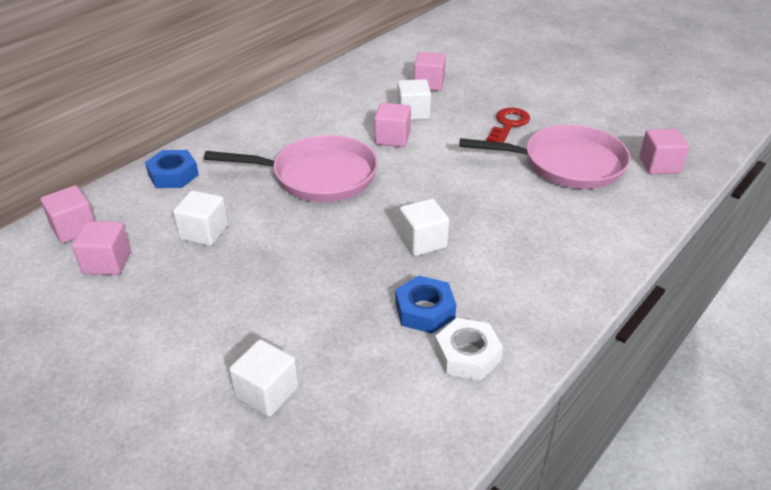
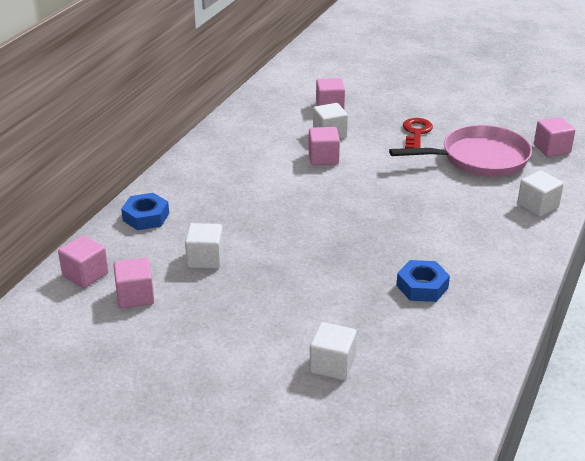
camera: 15 degrees left, 5 degrees down
(318, 176) = (277, 199): pink pan -> none
(423, 241) = (393, 236): white cube -> white cube (537, 206)
(467, 355) = (470, 312): white nut -> none

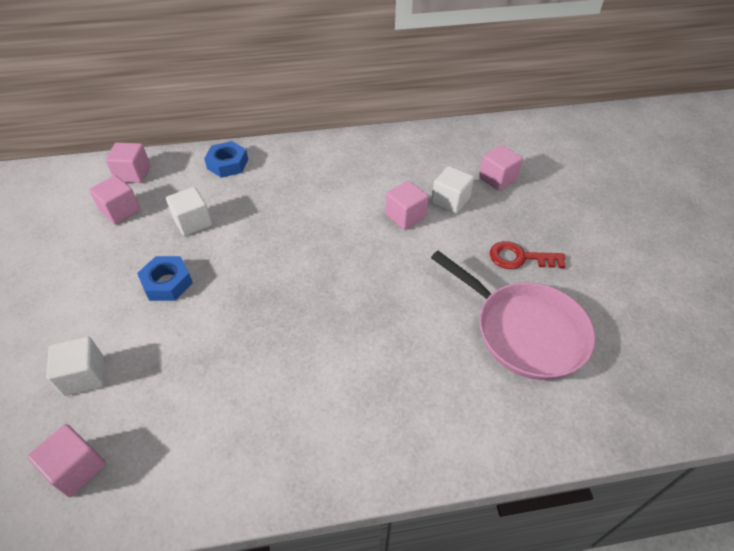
camera: 55 degrees right, 15 degrees up
(416, 133) = (520, 258): red key -> red key turned 150 degrees counterclockwise
(422, 286) = (245, 389): blue nut -> blue nut (167, 283)
(537, 206) = (479, 430): white cube -> none
(552, 149) = (620, 391): pink cube -> pink cube (77, 468)

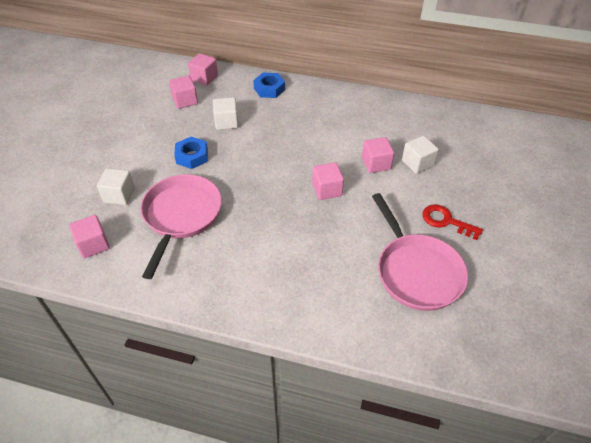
camera: 25 degrees right, 0 degrees up
(193, 372) = (181, 216): none -> pink pan
(497, 178) = (466, 158): pink cube -> pink cube (327, 189)

